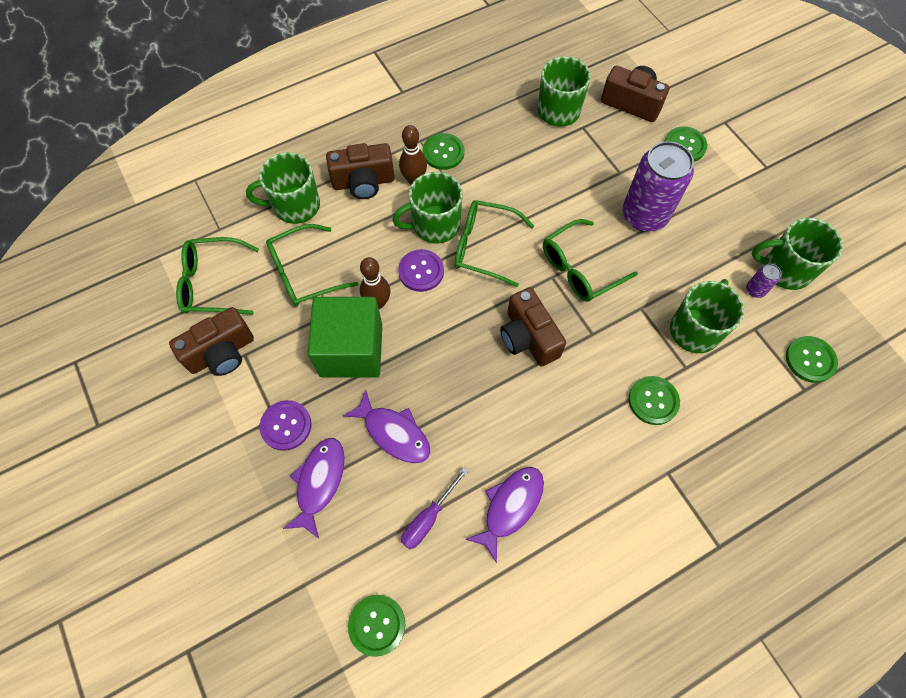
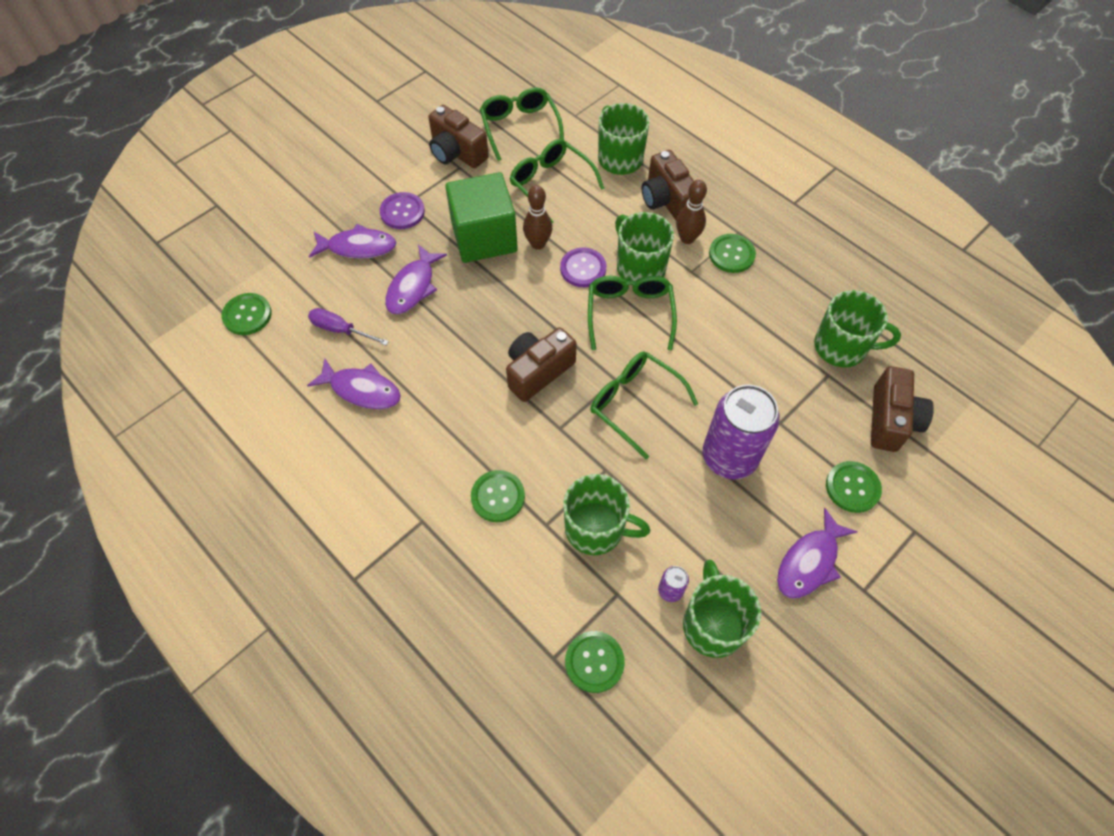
camera: 75 degrees right, 5 degrees down
(741, 192) = (809, 562): none -> purple fish

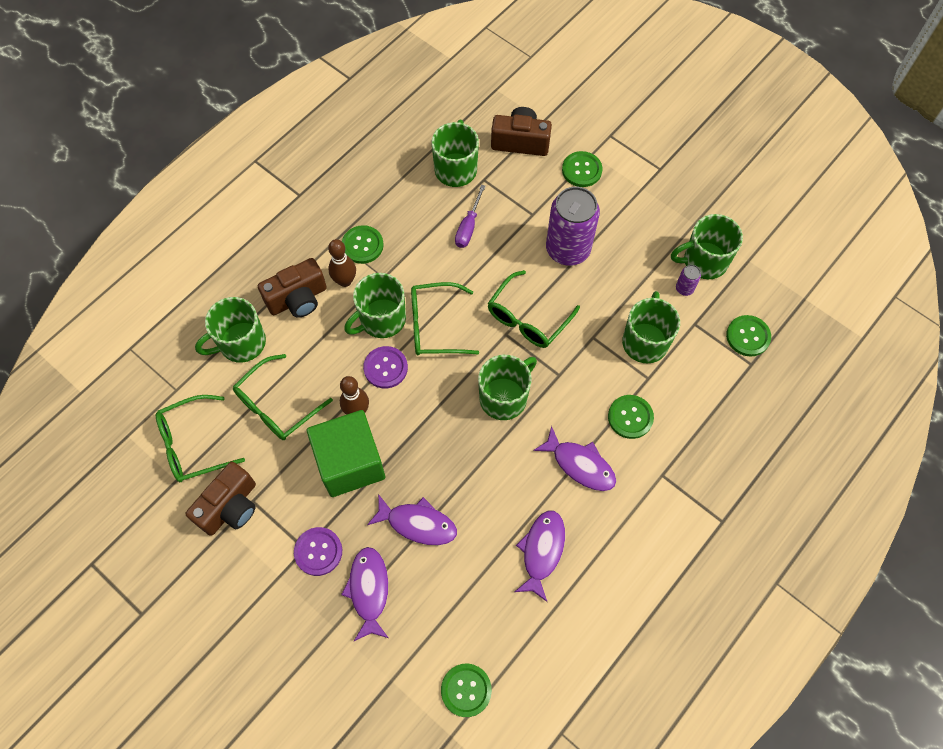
camera: 95 degrees left, 5 degrees up
(341, 330) = (476, 586): purple screwdriver -> purple screwdriver (468, 227)
(538, 371) = (504, 397): brown camera -> green mug
(809, 562) = (645, 200): purple fish -> purple fish (580, 465)

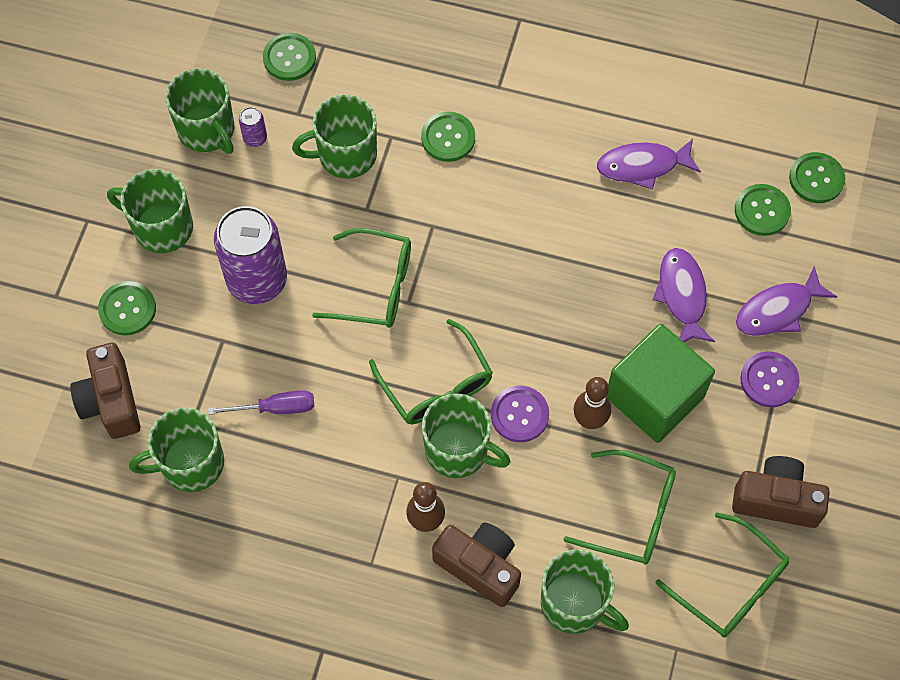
camera: 115 degrees left, 0 degrees up
(362, 245) = (363, 525): green button -> green button (762, 211)
(504, 397) = (489, 270): green mug -> green mug (161, 227)
(580, 465) = (529, 166): purple fish -> none

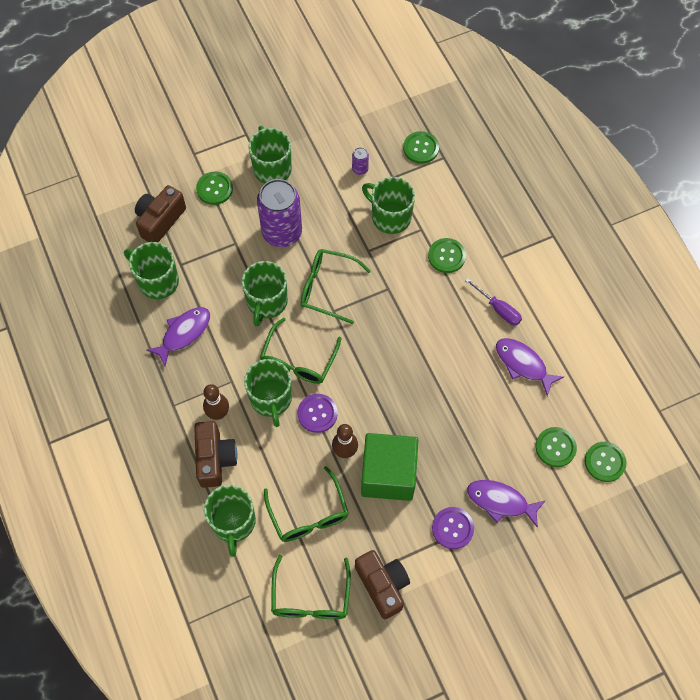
camera: 50 degrees right, 0 degrees up
(207, 130) = (344, 145): green mug -> green mug (267, 302)
(276, 408) = (220, 295): purple screwdriver -> purple screwdriver (498, 309)
(375, 286) = (328, 288): green glasses -> green glasses turned 135 degrees clockwise
(682, 295) = (463, 443): purple fish -> purple fish (184, 333)

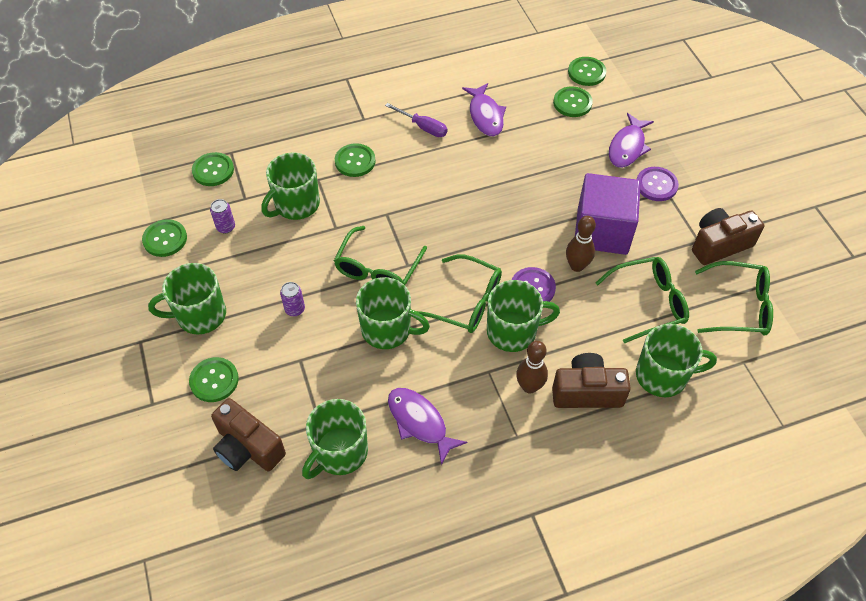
camera: 85 degrees left, 10 degrees down
(282, 232) = (295, 309): purple can -> purple can, size x0.41
(343, 129) = (165, 239): none -> green button
(388, 474) = (602, 231): green cube -> purple cube
(498, 309) = (423, 127): purple screwdriver -> purple screwdriver turned 75 degrees clockwise
(523, 364) = (485, 116): purple fish -> purple fish turned 60 degrees counterclockwise

